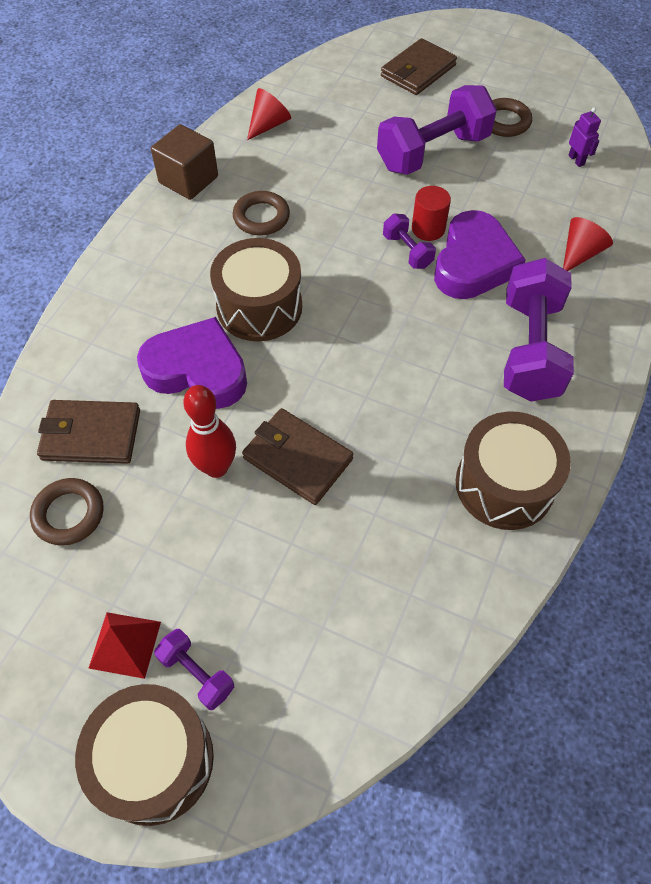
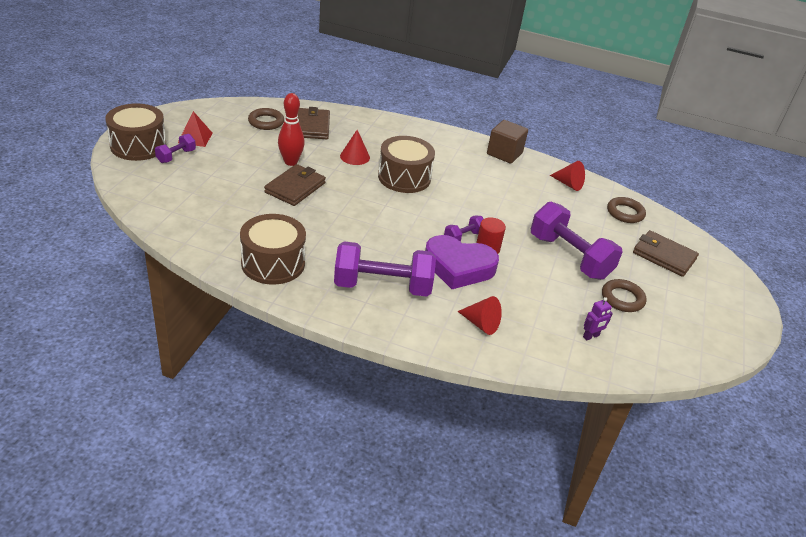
camera: 80 degrees right, 20 degrees down
(197, 370) = (355, 156): purple heart -> red cone
(261, 217) = (479, 179): brown ring -> brown ring (625, 213)

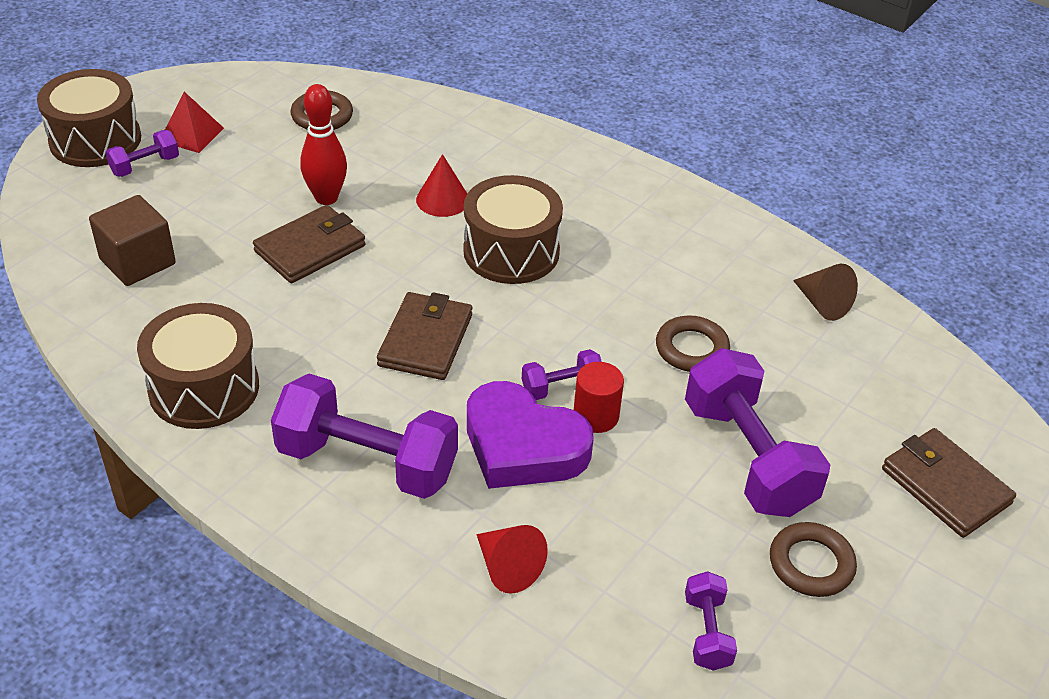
camera: 20 degrees right, 5 degrees up
(312, 126) = (396, 132): brown wallet -> brown wallet (426, 340)
(504, 153) = (725, 224): brown cube -> brown cube (137, 262)
(568, 184) = (822, 304): red cone -> brown cone
(591, 336) = (707, 632): purple robot -> purple dumbbell
(625, 213) = (909, 381): brown ring -> brown ring (691, 349)

